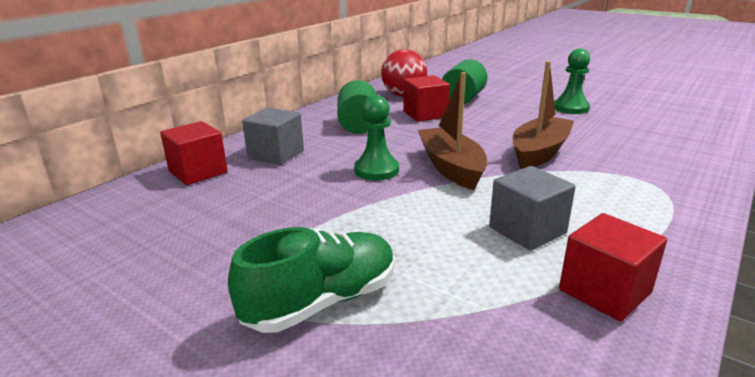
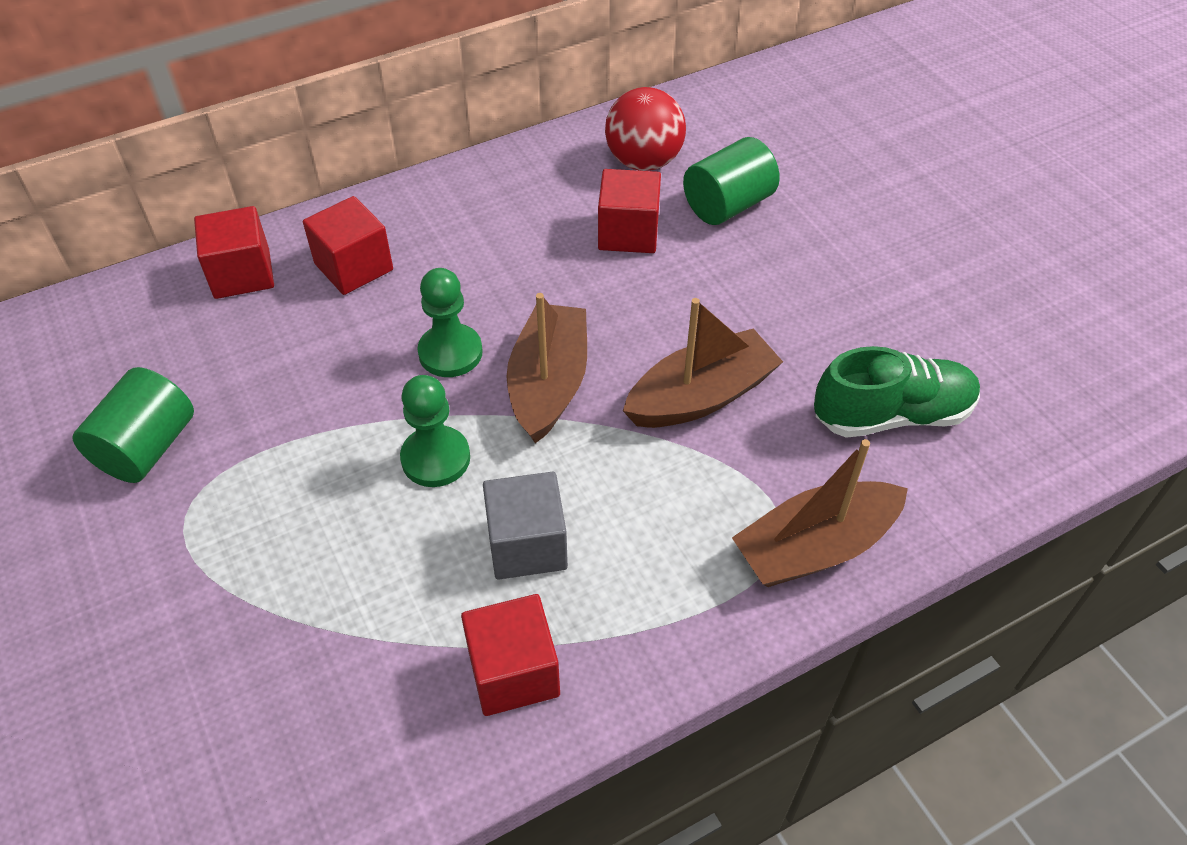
camera: 25 degrees right, 25 degrees up
(276, 154) = (354, 267): grey cube -> red cube
(322, 302) = (233, 558): green shoe -> green shoe (892, 415)
(358, 125) = (509, 230): green cylinder -> green cylinder (147, 447)
(570, 108) = (876, 295): green pawn -> green pawn (435, 458)
(680, 186) = (815, 547): none -> brown boat

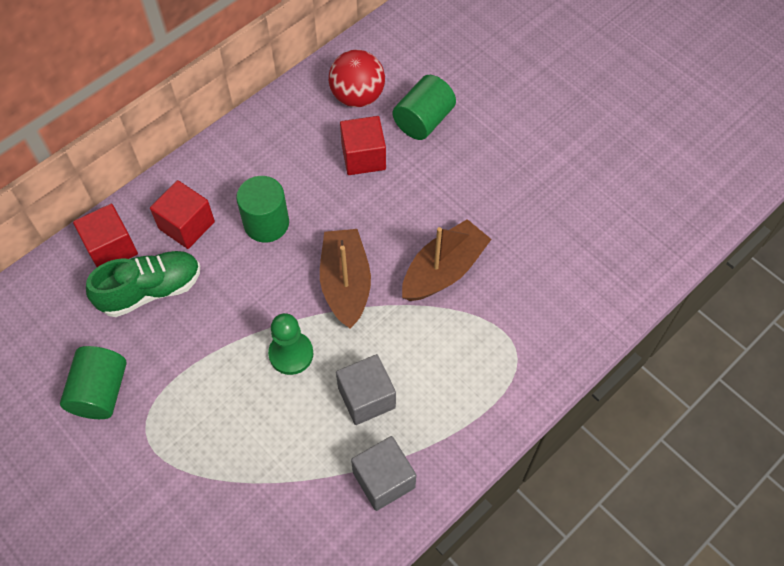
camera: 15 degrees left, 10 degrees up
(450, 352) = (275, 276): green pawn -> none
(463, 286) = (266, 223): none -> green cylinder
(513, 672) = (384, 480): red cube -> grey cube
(815, 547) = (537, 356): brown boat -> none
(892, 415) = (563, 256): green shoe -> green shoe (151, 290)

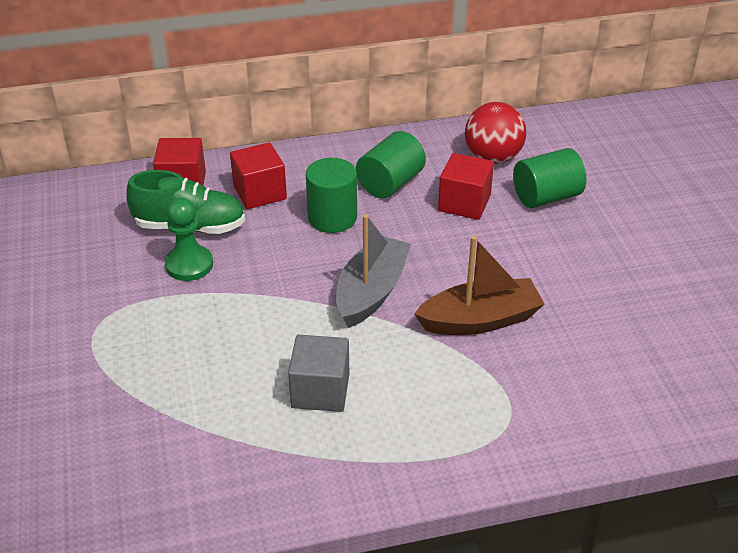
camera: 30 degrees right, 20 degrees down
(100, 392) = (85, 280): green cylinder -> green cylinder (390, 183)
(291, 354) = (275, 324): green pawn -> green pawn (189, 265)
(346, 284) = (371, 292): brown boat -> grey boat
(384, 480) = (283, 468): grey cube -> none

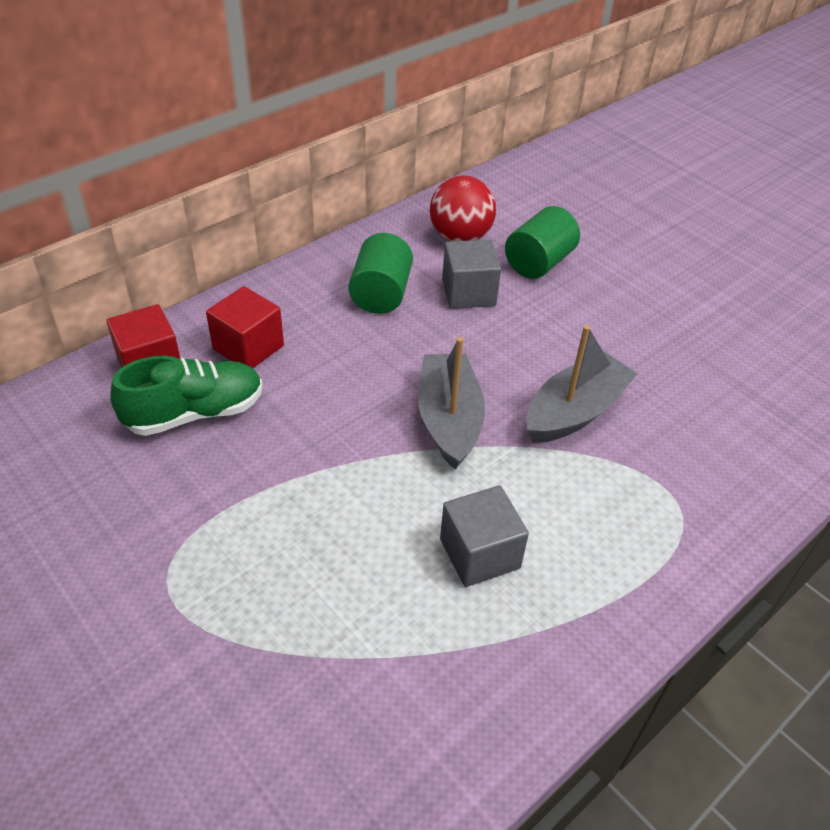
camera: 30 degrees left, 5 degrees up
(189, 265) = (227, 460): green pawn -> none
(332, 218) = (348, 351): green cylinder -> none
(464, 203) = (468, 293): red cube -> grey cube
(480, 320) = (575, 412): brown boat -> grey boat

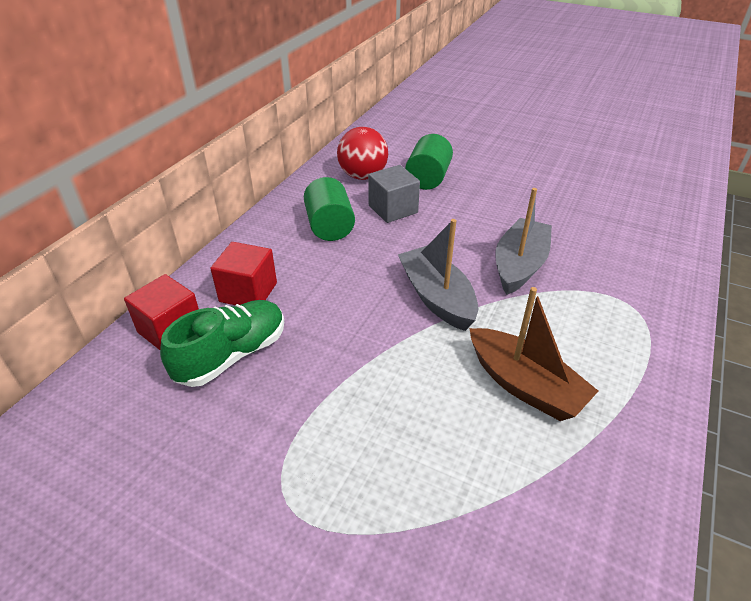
camera: 20 degrees left, 5 degrees down
(479, 553) = (524, 385): grey cube -> brown boat

